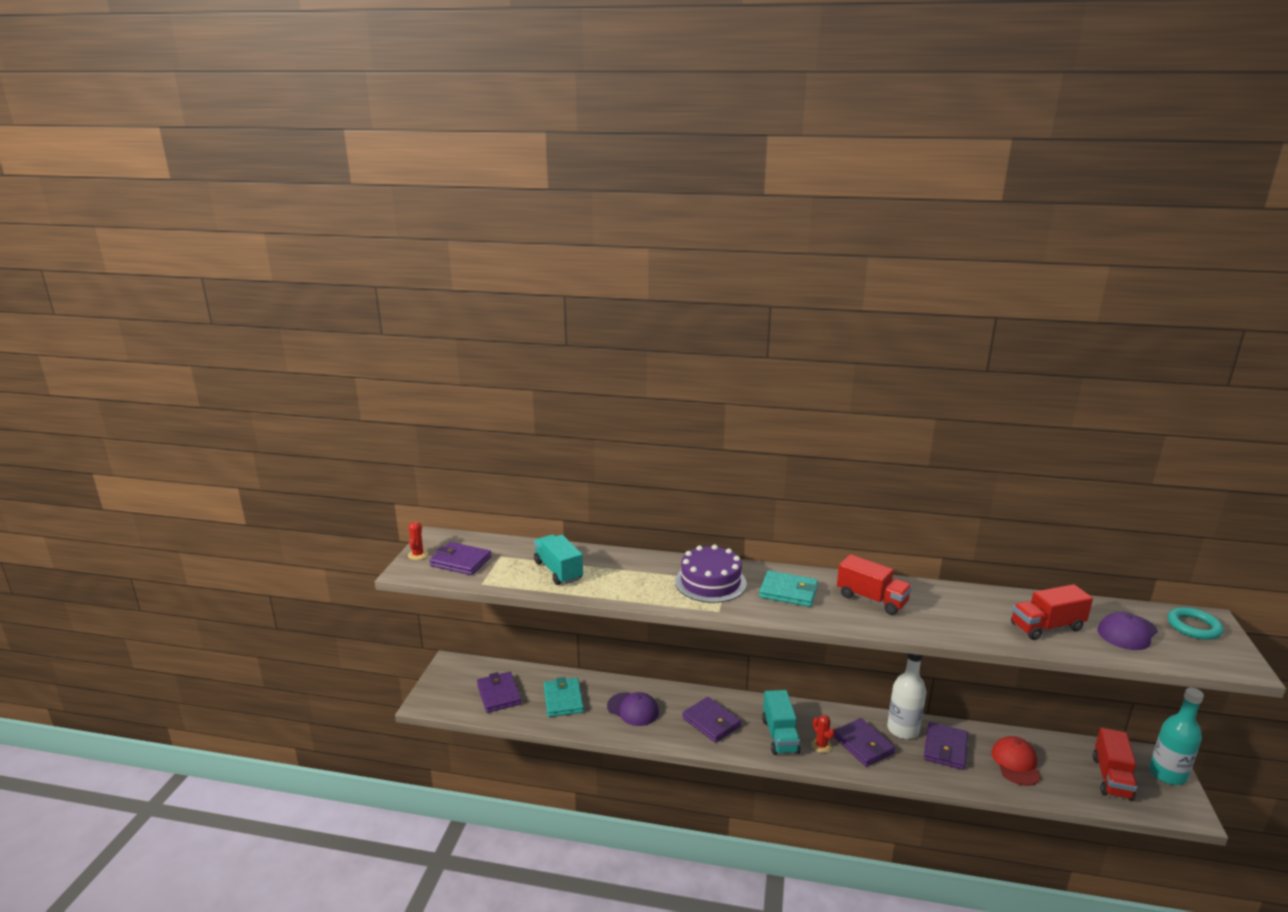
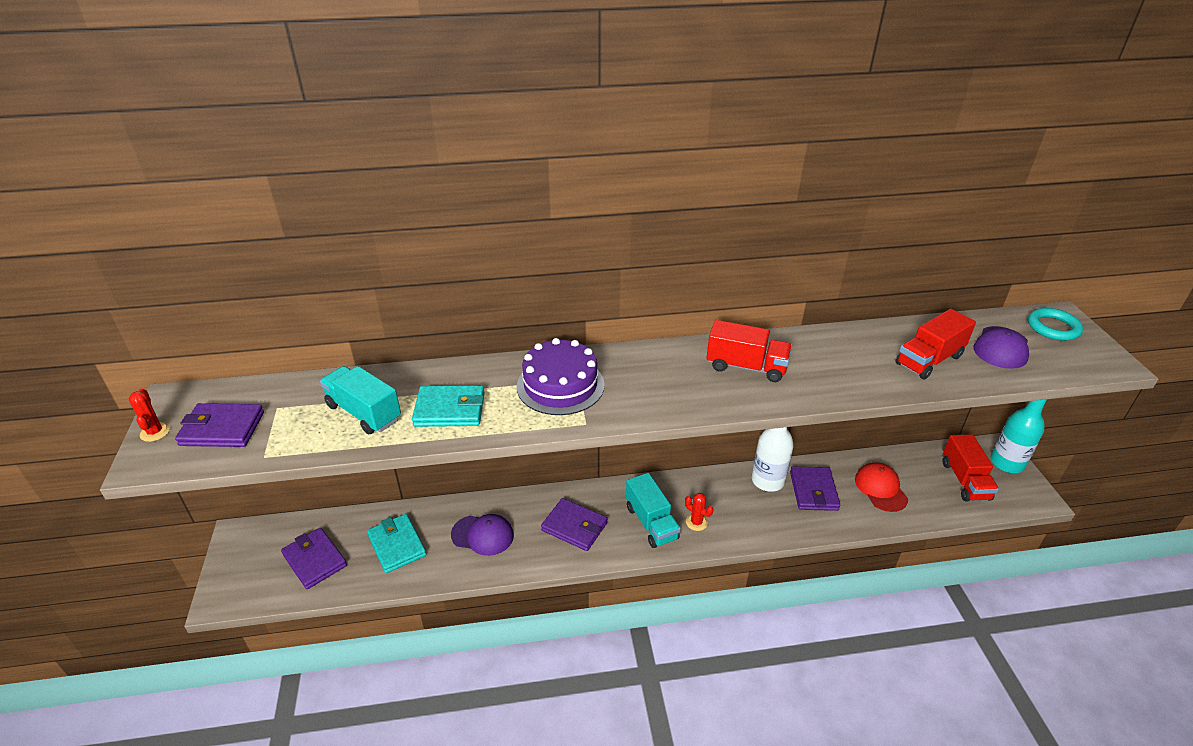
camera: 20 degrees left, 15 degrees up
(788, 592) = (654, 378): turquoise wallet -> turquoise wallet (450, 409)
(863, 745) = (736, 509): purple wallet -> none

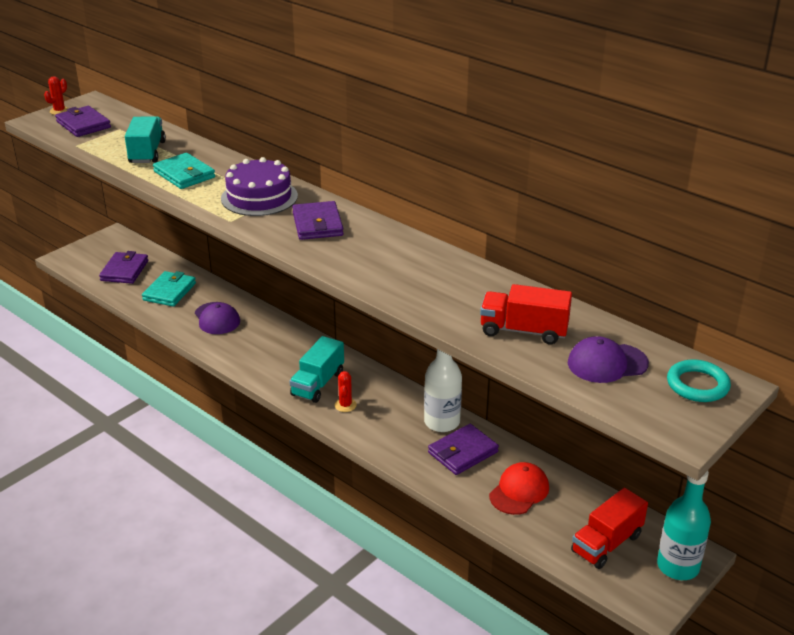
camera: 50 degrees right, 5 degrees down
(574, 526) = (271, 352): purple wallet -> purple wallet (317, 224)
(746, 367) = (384, 254): red truck -> none

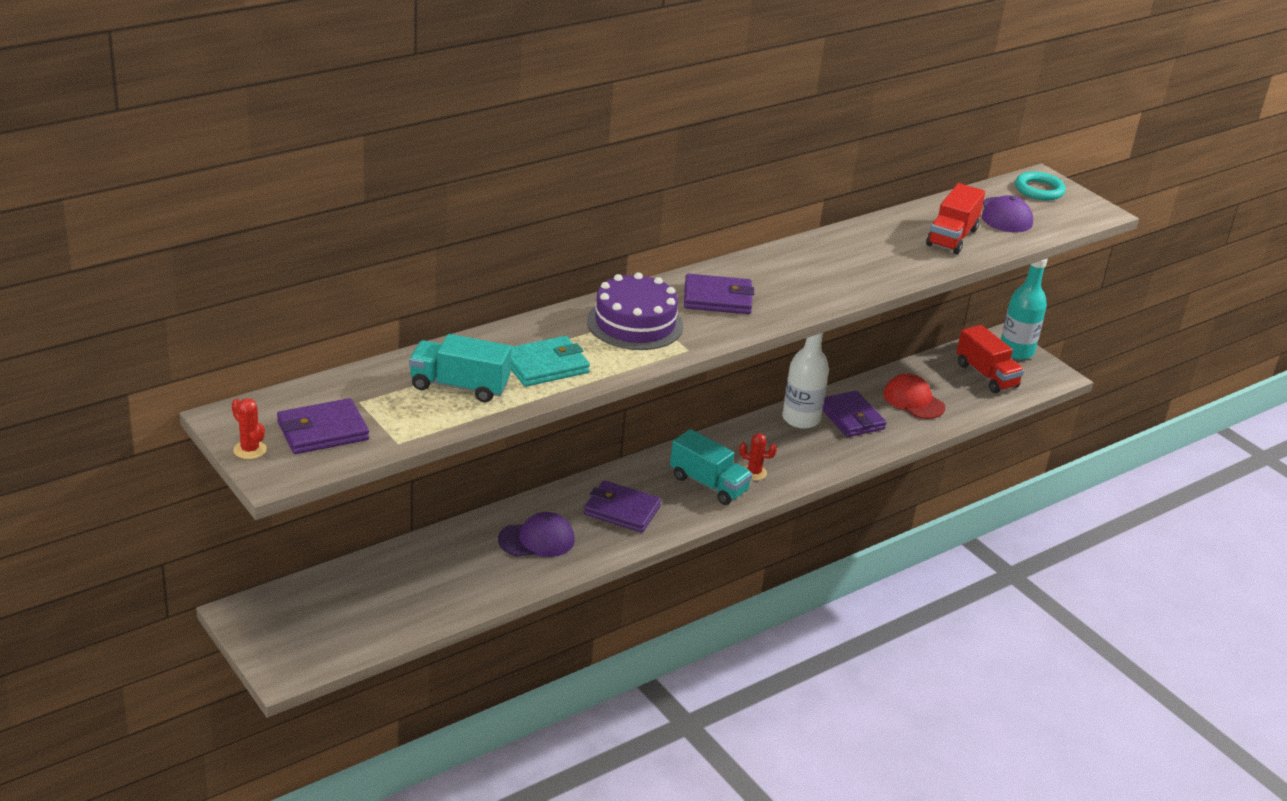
camera: 80 degrees left, 0 degrees up
(124, 270) = (363, 610): purple wallet -> purple wallet (622, 510)
(169, 292) = (447, 573): turquoise wallet -> none

